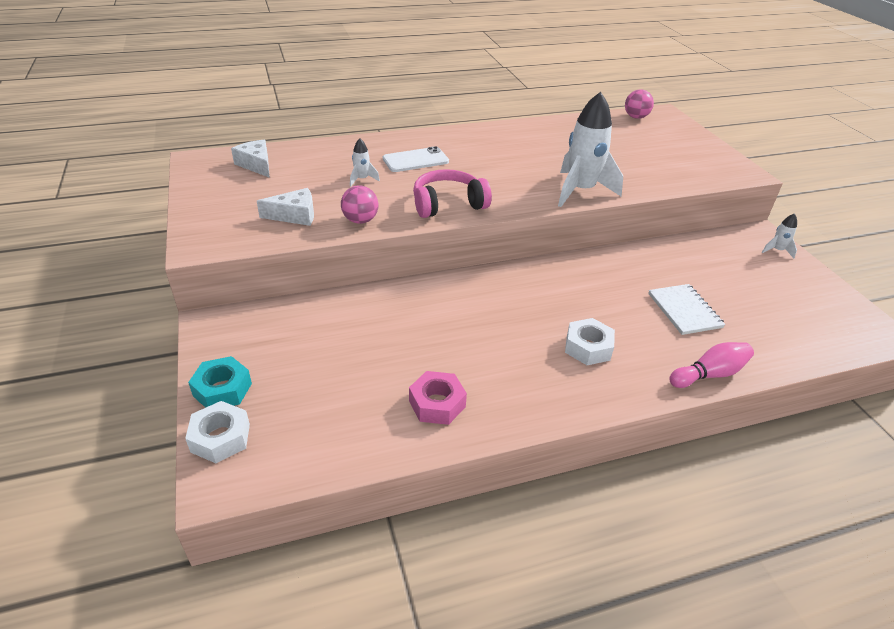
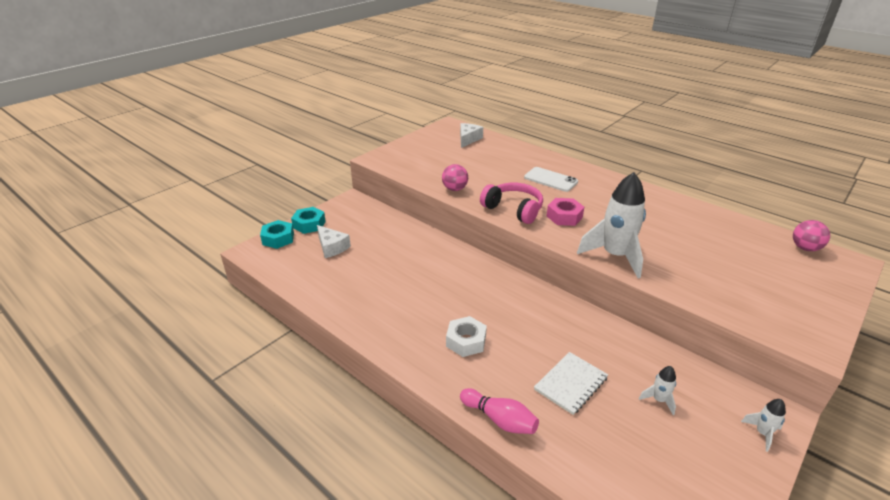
camera: 60 degrees right, 5 degrees down
(220, 438) = (278, 239): white nut -> turquoise nut
(295, 215) = (434, 169): white cheese -> white cheese (332, 247)
(362, 179) = (499, 172): white rocket -> white rocket (658, 400)
(437, 404) = (354, 295): pink nut -> pink nut (564, 216)

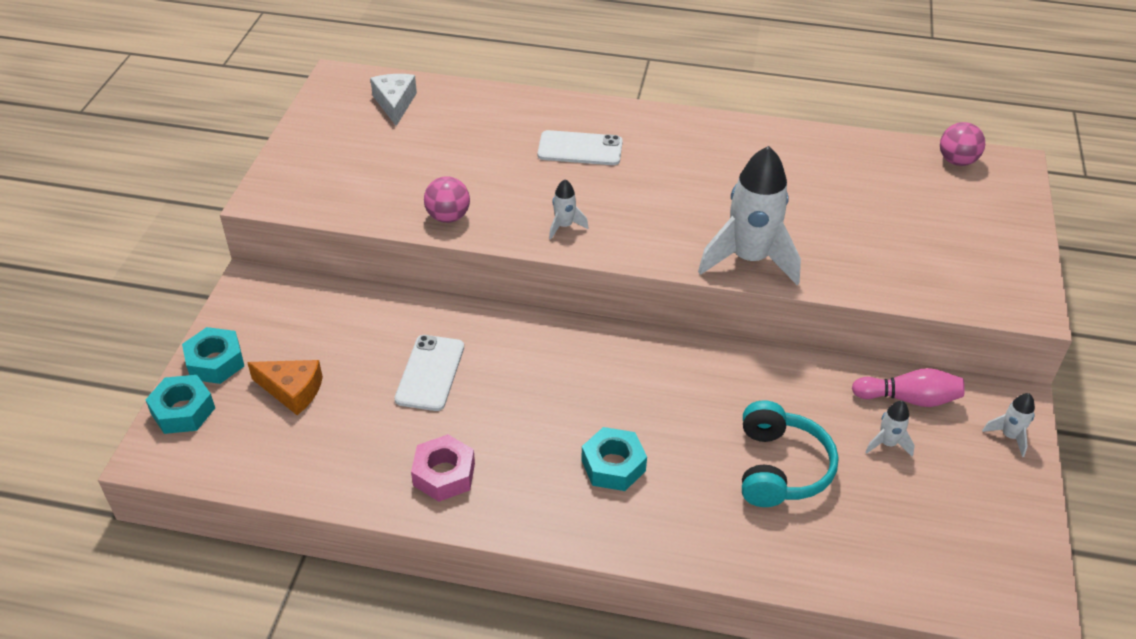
camera: 30 degrees left, 10 degrees up
(332, 247) = (292, 390): white cheese -> orange cheese
(403, 262) = (430, 373): none -> white phone
(466, 341) = (613, 465): white nut -> turquoise nut
(499, 419) = (728, 557): pink bowling pin -> pink bowling pin (908, 399)
(513, 209) = (564, 226): pink headphones -> white rocket
(564, 216) = (643, 214): pink nut -> pink nut (444, 474)
(570, 384) = (780, 468): white notebook -> turquoise headphones

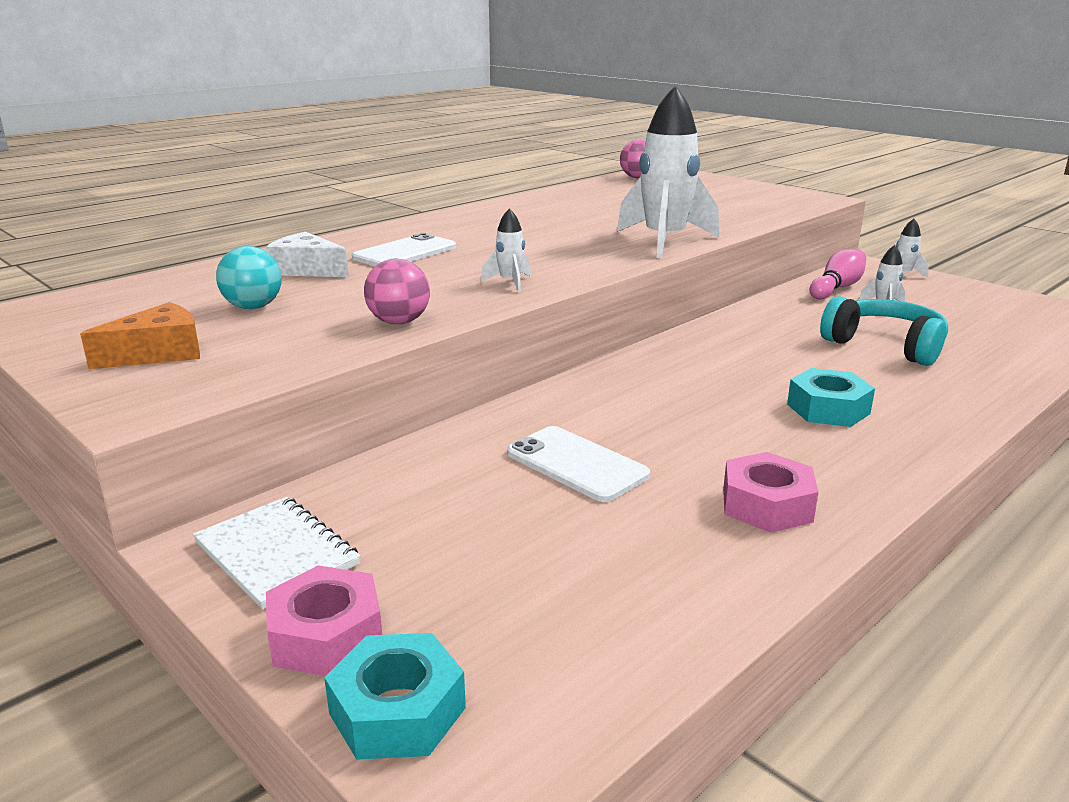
camera: 55 degrees left, 20 degrees down
(215, 362) = (326, 635): turquoise nut -> pink nut
(262, 310) = (276, 554): none -> white notebook
(292, 390) = (486, 576): orange cheese -> orange cheese (159, 353)
(395, 103) = (141, 299): white cheese -> white cheese (307, 270)
(421, 149) = (253, 307): none -> turquoise ball

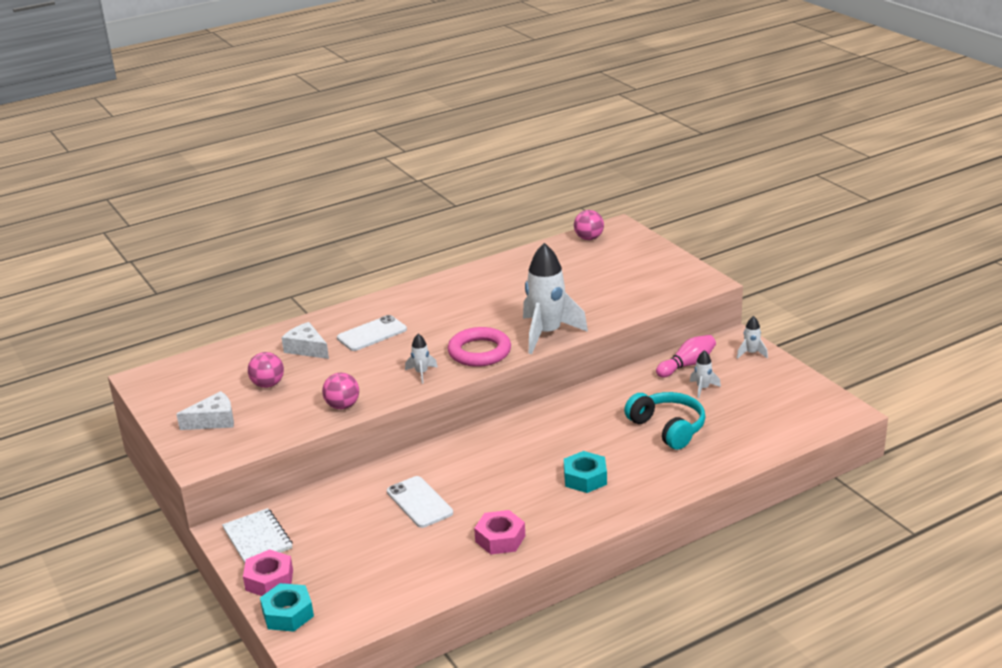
camera: 15 degrees right, 5 degrees up
(159, 353) = (214, 421): orange cheese -> white cheese
(253, 307) = (268, 384): turquoise ball -> pink ball
(583, 260) = (479, 352): none -> pink ring

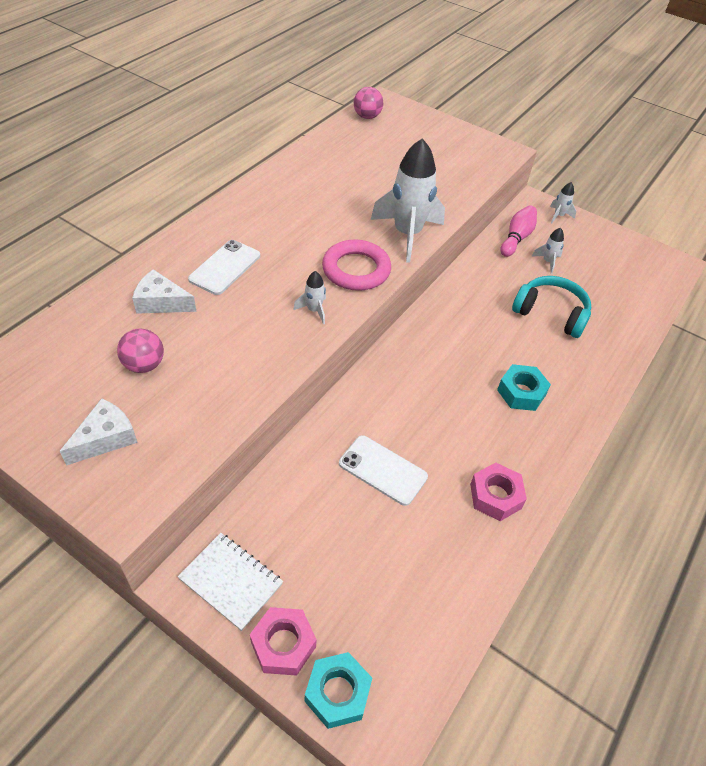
camera: 30 degrees left, 20 degrees up
(342, 406) = (254, 376): pink ball -> none

